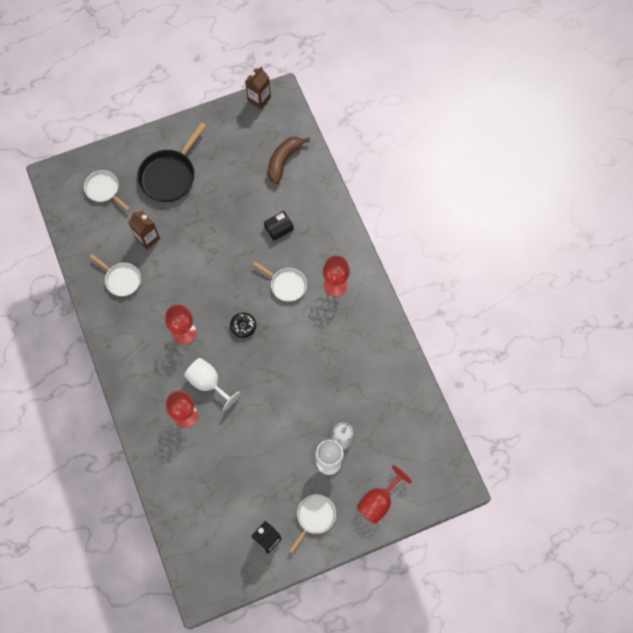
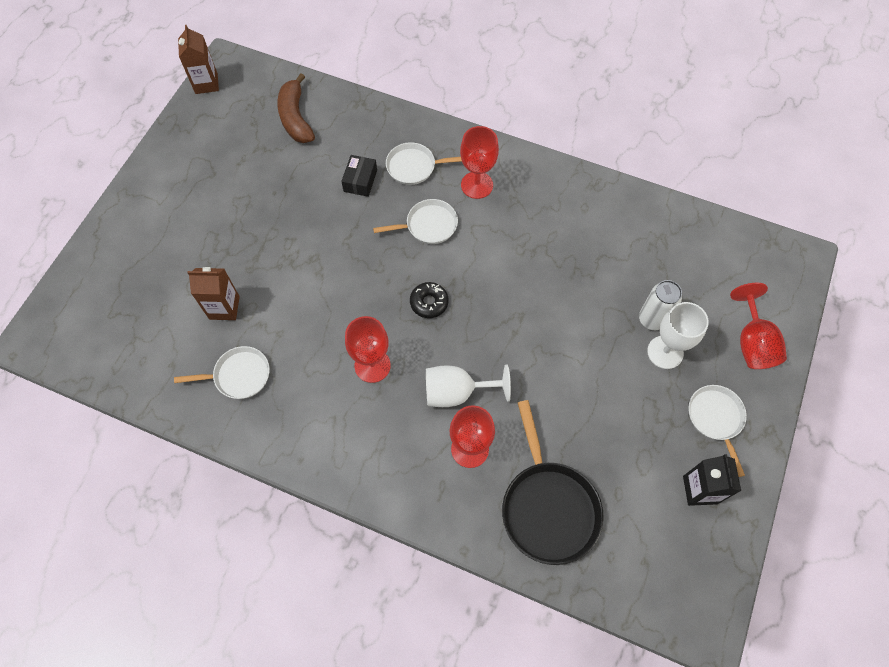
camera: 45 degrees left, 5 degrees down
(104, 189) = (116, 301): white pan -> white pan (414, 167)
(169, 175) = (182, 226): black pan -> black pan (548, 507)

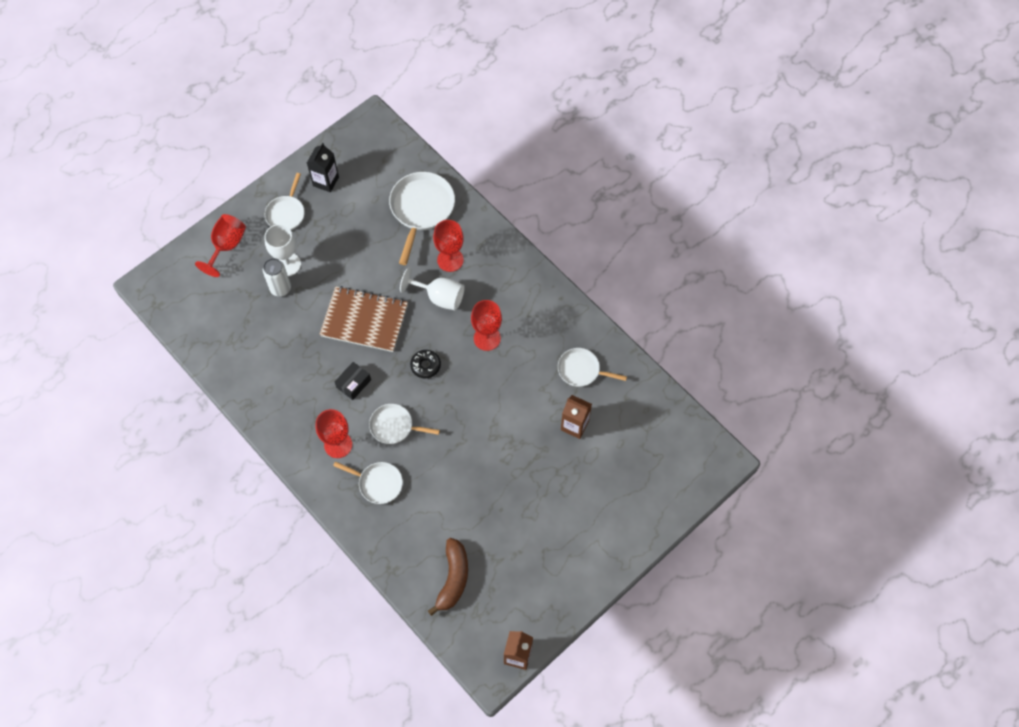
camera: 155 degrees left, 0 degrees up
(360, 181) = (427, 489): black box -> black box (353, 383)
(530, 324) = (364, 320): none -> brown notebook
(548, 507) = (421, 209): black pan -> white pan

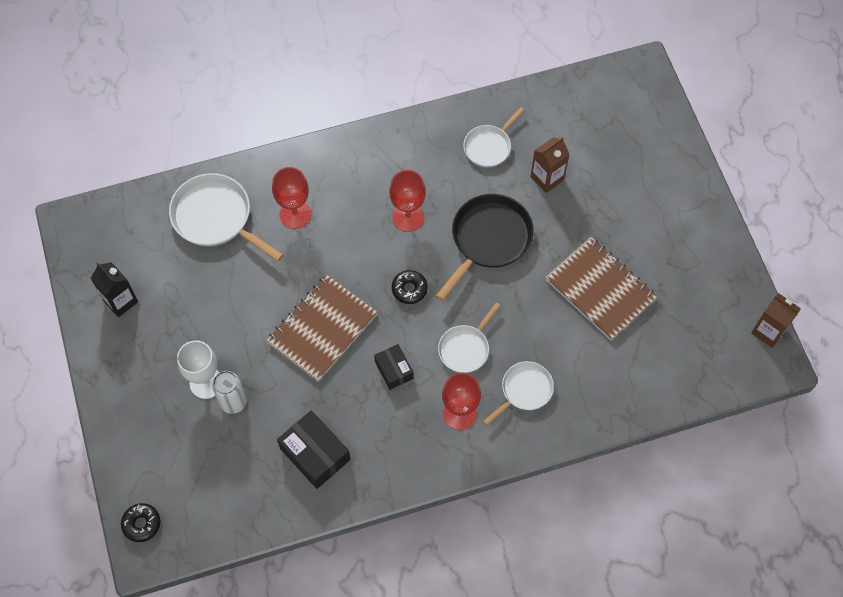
camera: 65 degrees left, 0 degrees up
(167, 274) = (141, 524): none -> black donut
(226, 246) = (143, 441): red goblet -> none
(264, 359) = (315, 454): none -> black box
(286, 213) = (138, 359): white pan -> none
(439, 297) = (335, 243): white goblet -> none
(453, 578) = (663, 358): brown banana -> none
(492, 506) = (600, 289): none -> brown notebook
(496, 404) = (488, 240): none -> black pan

